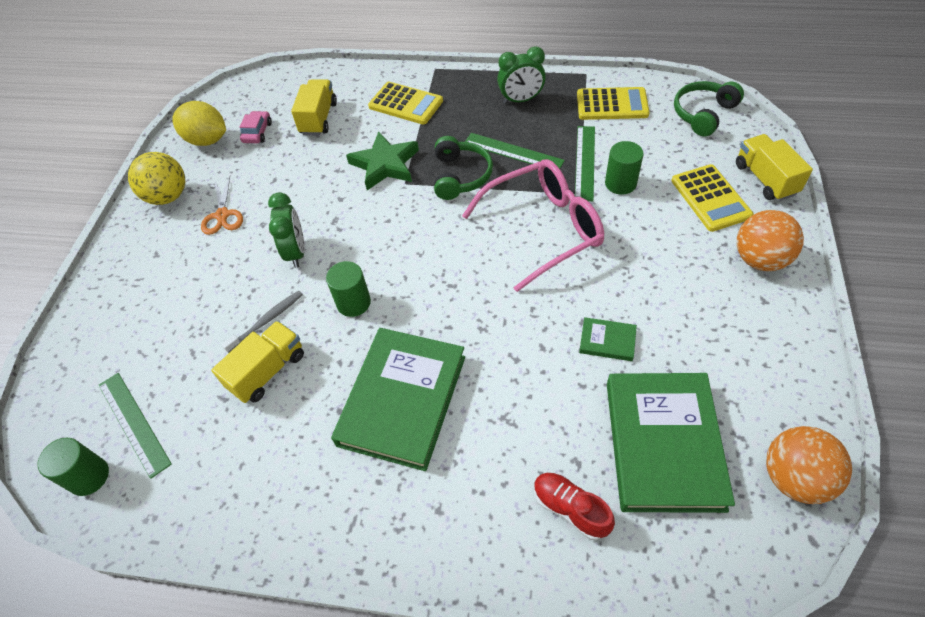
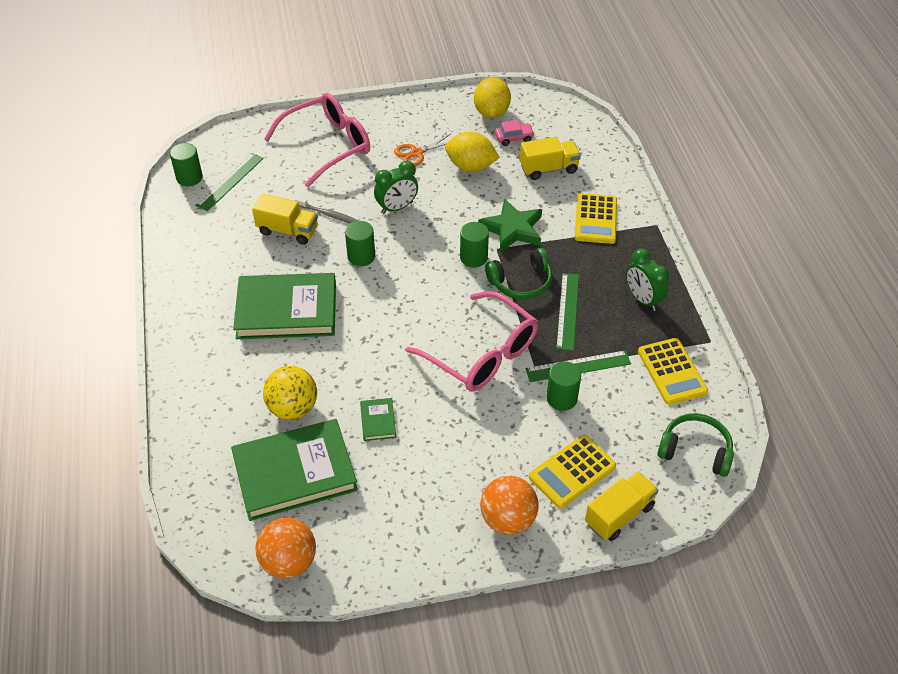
camera: 65 degrees right, 5 degrees down
(148, 296) = (328, 145): none -> pink glasses
(168, 196) = (423, 116): yellow ball -> yellow ball (293, 408)
(275, 175) = (471, 166): none -> yellow lemon
(408, 204) = (473, 257): none -> green cylinder
(570, 509) = (229, 426): red shoe -> none

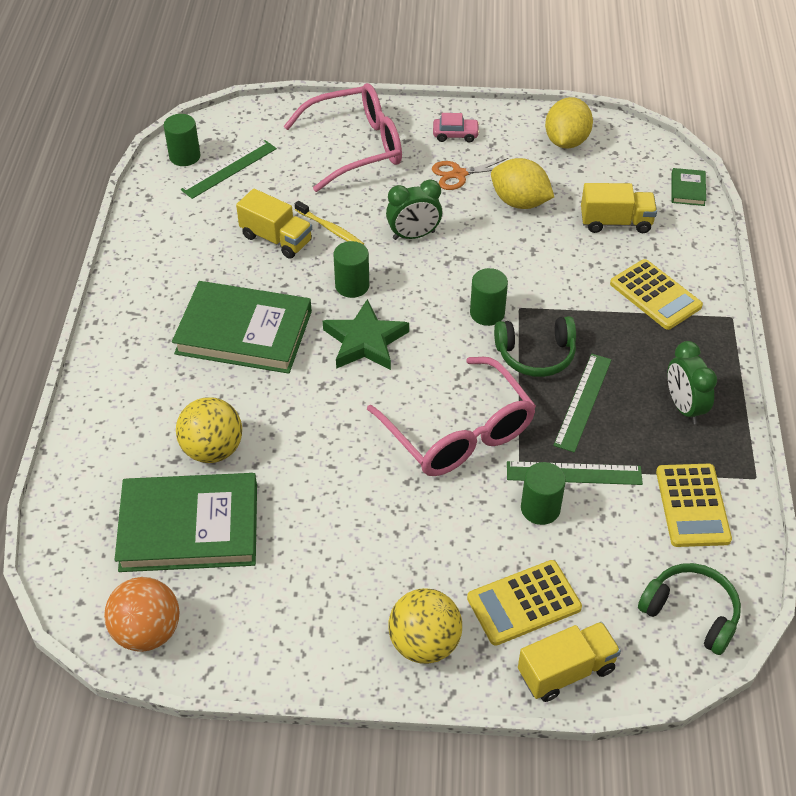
camera: 15 degrees right, 0 degrees up
(329, 215) = (330, 229): grey toothbrush -> yellow toothbrush
(378, 421) = (307, 487): green book -> green book (688, 189)
(508, 519) = (424, 643): orange ball -> yellow ball
(512, 229) = (546, 288): green star -> green star (365, 341)
(514, 138) = (584, 177): pink car -> pink car (455, 134)
(595, 219) = (655, 295): yellow calculator -> yellow calculator turned 60 degrees counterclockwise

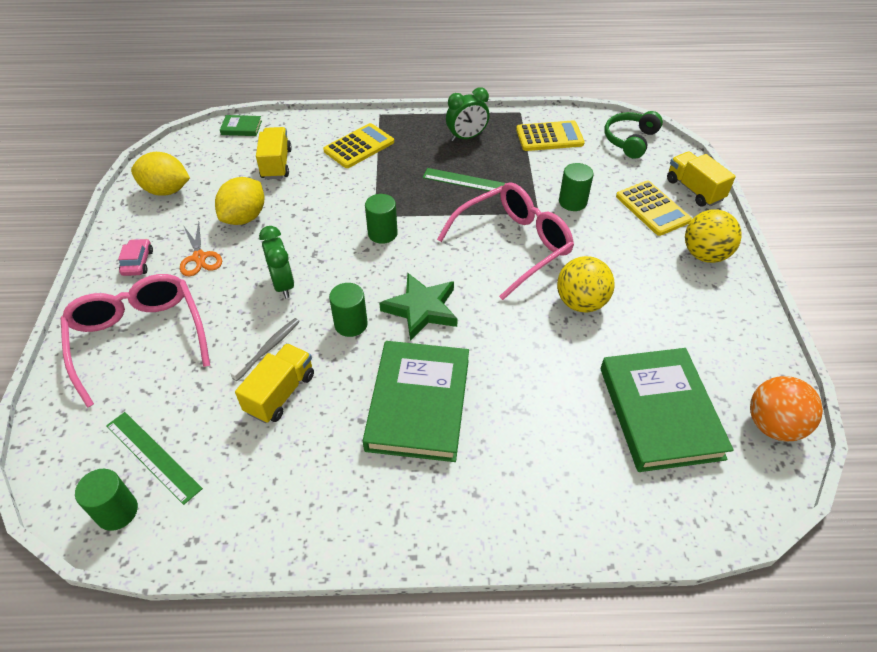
camera: 95 degrees left, 0 degrees up
(213, 450) = (570, 408): yellow ball -> yellow ball (581, 302)
(330, 229) = (268, 348): yellow toothbrush -> grey toothbrush
(536, 355) = (426, 206): green headphones -> none
(574, 473) = (537, 186): green ruler -> none

